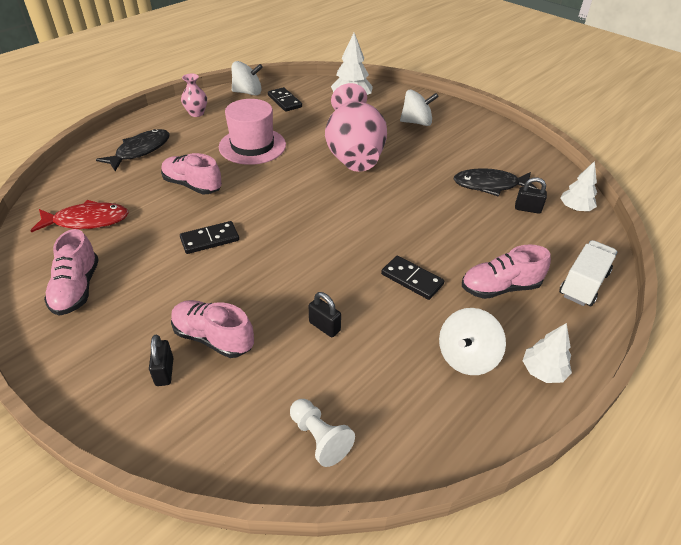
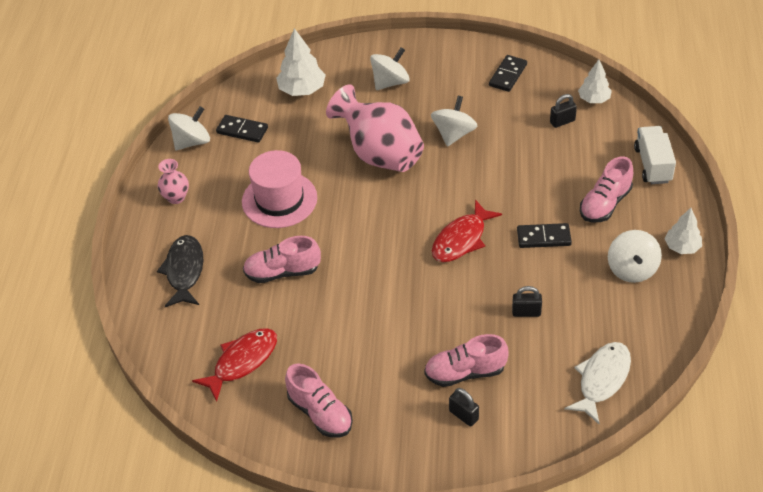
camera: 35 degrees left, 5 degrees up
(210, 239) = (364, 307): black domino -> black domino (507, 75)
(319, 438) = (602, 380): white pawn -> white fish
(342, 240) = (461, 239): none -> red fish
(425, 172) = (454, 134): none -> white spinning top
(490, 185) = (515, 115): black fish -> none

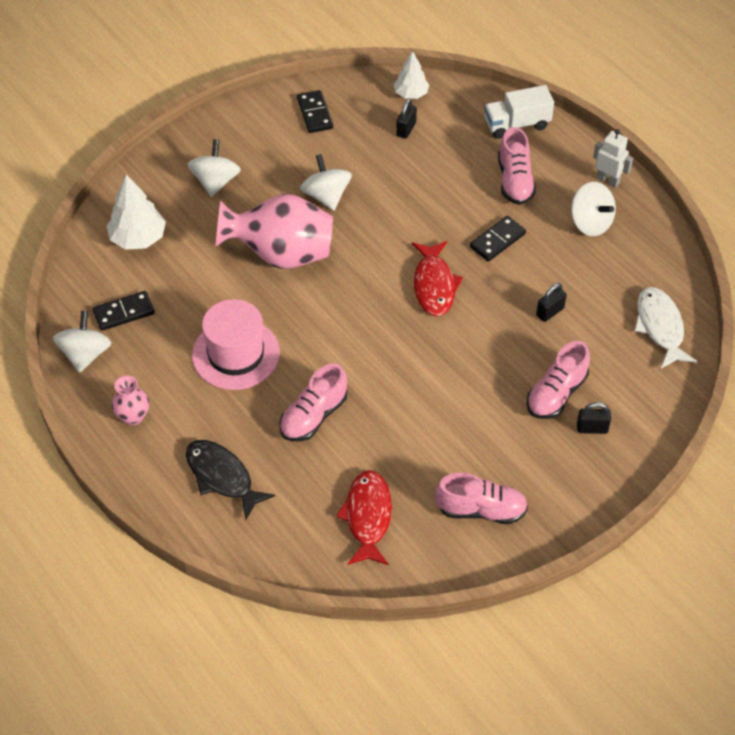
camera: 45 degrees left, 5 degrees up
(652, 165) = (516, 124): white truck -> white truck turned 60 degrees counterclockwise
(682, 247) = (608, 180): white tree -> white robot

